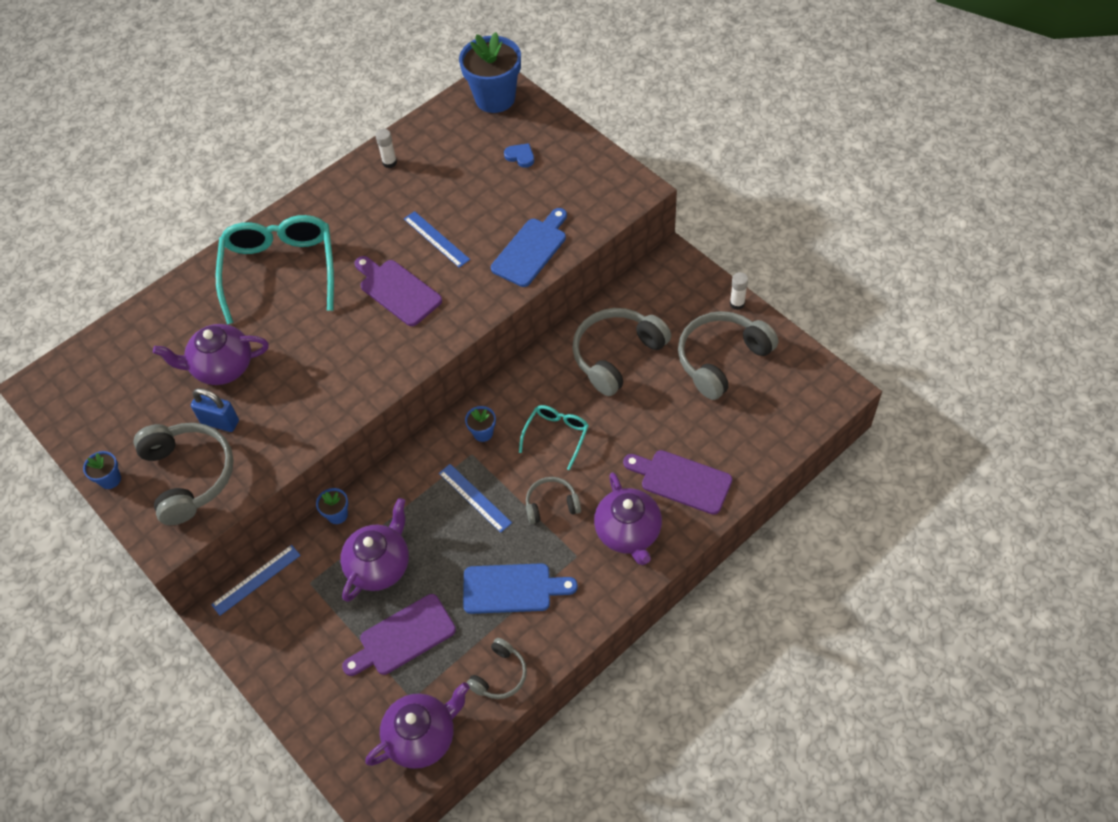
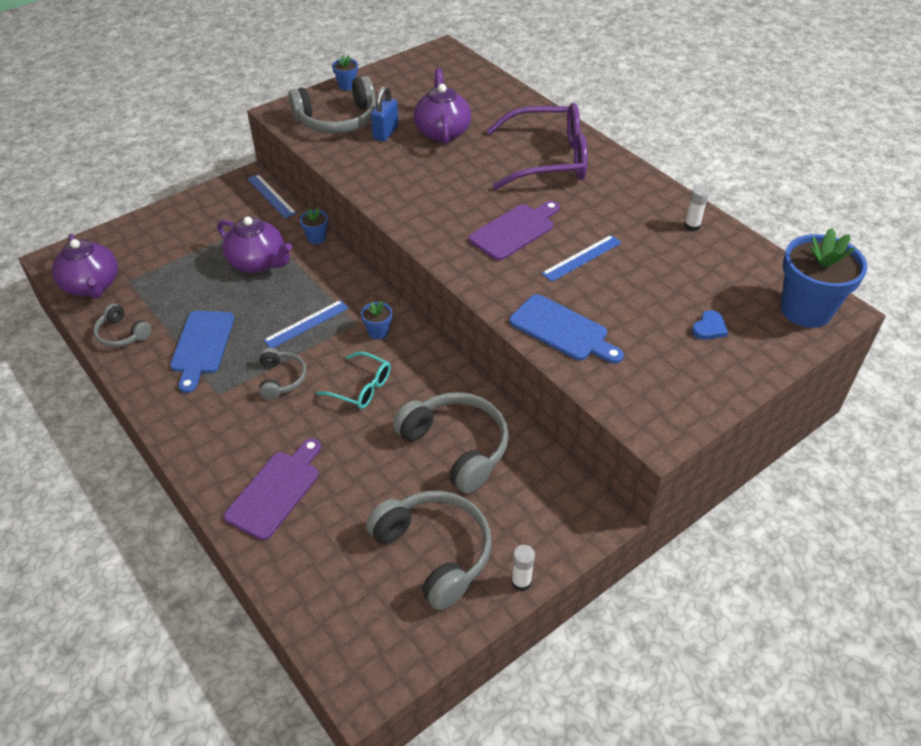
camera: 90 degrees right, 10 degrees down
(280, 271) = (547, 159): turquoise glasses -> purple glasses
(403, 637) = (185, 275): purple cutting board -> none
(628, 533) = (228, 437): purple teapot -> none

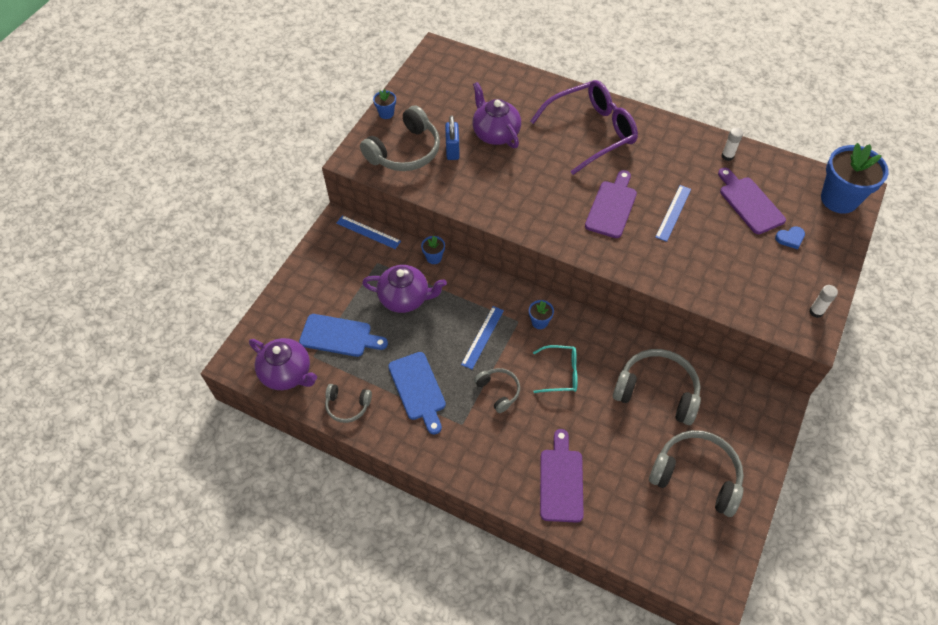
camera: 25 degrees left, 10 degrees up
(521, 582) = (762, 471): white glue stick -> white glue stick (816, 311)
(562, 330) = (700, 279): blue cutting board -> blue cutting board (339, 336)
(684, 277) = (749, 203): none -> purple cutting board
(709, 328) = (790, 238): blue heart -> blue heart turned 60 degrees clockwise

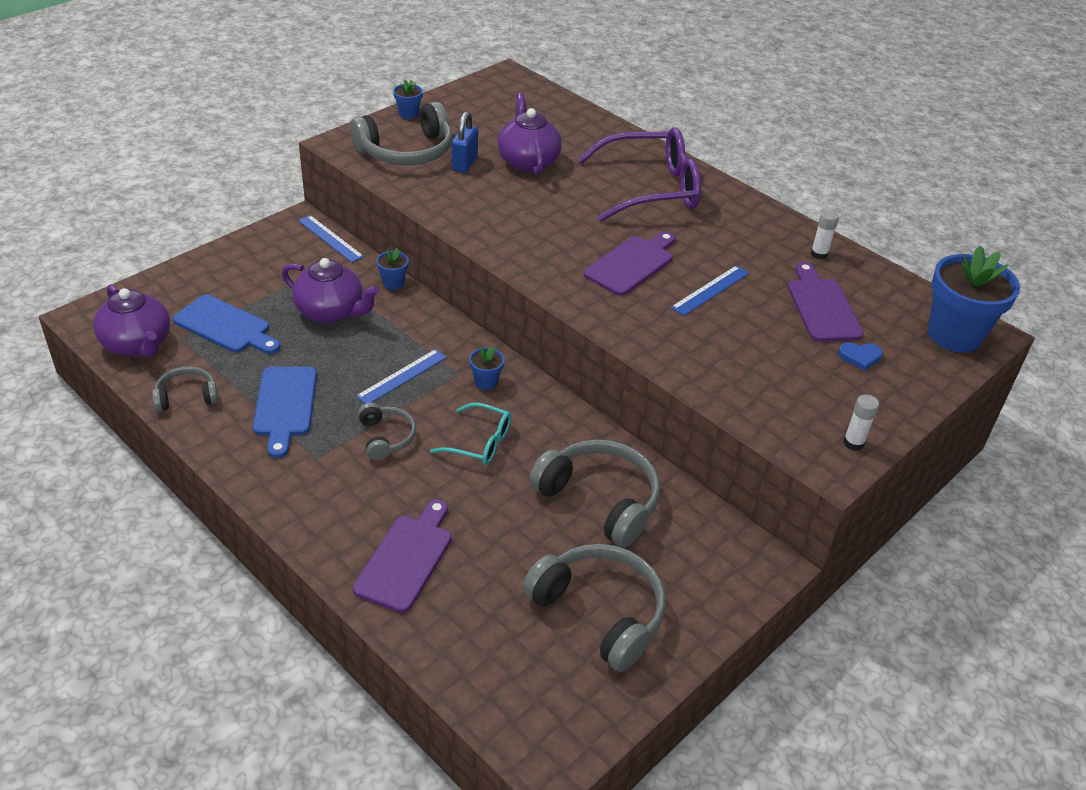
camera: 15 degrees right, 15 degrees down
(347, 406) = (186, 396): grey headphones -> grey headphones turned 135 degrees clockwise

